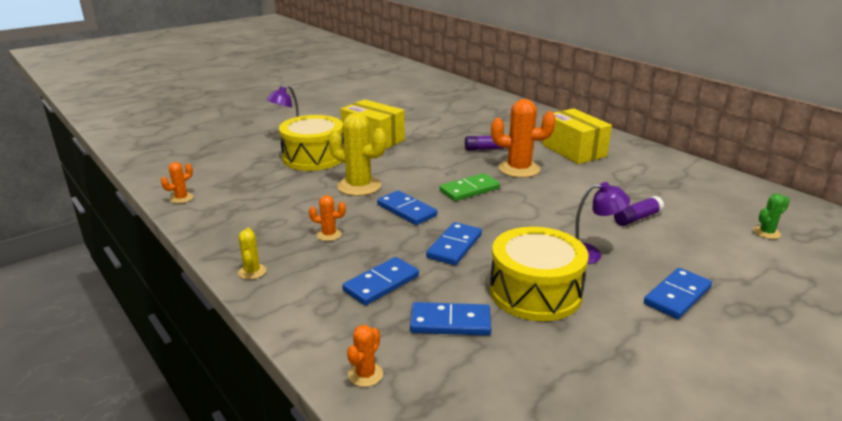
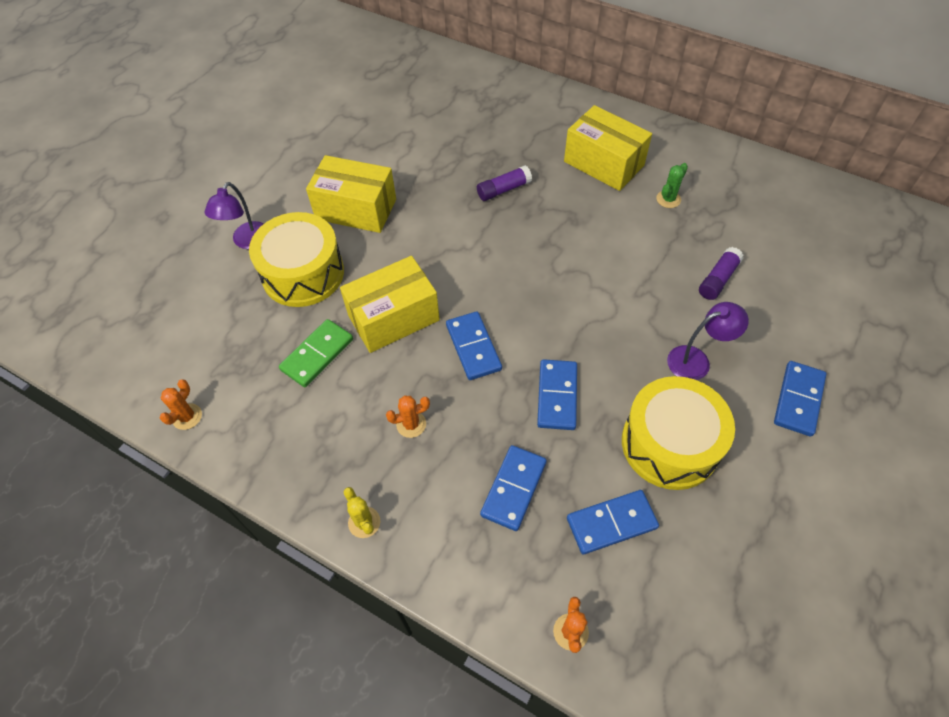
camera: 20 degrees left, 30 degrees up
(359, 186) = (393, 318): yellow cactus -> yellow box
(406, 210) = (473, 347): blue domino -> blue domino turned 45 degrees clockwise
(469, 190) = (523, 283): green domino -> green domino (317, 354)
(519, 169) = (559, 222): orange cactus -> none
(766, 233) = (845, 263): green cactus -> green cactus (668, 199)

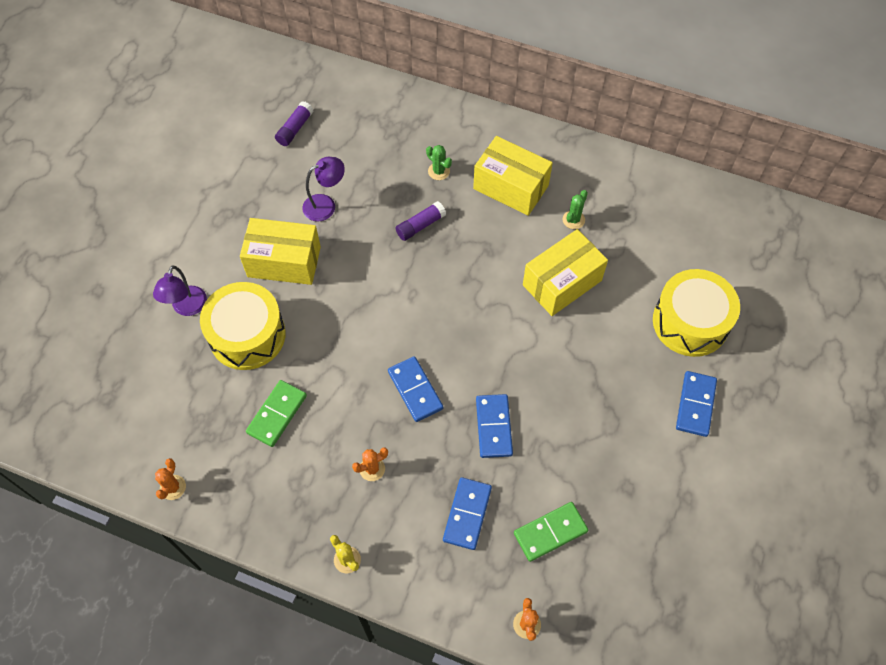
camera: 10 degrees left, 5 degrees up
(393, 318) = (339, 370): yellow box -> yellow box (562, 282)
(530, 143) = (438, 171): none -> green cactus
(611, 523) = (550, 532): blue domino -> green domino
(670, 444) = (592, 458): yellow drum -> yellow drum (690, 322)
(696, 360) = (609, 379): purple lamp -> purple lamp (325, 205)
(718, 279) = (623, 298): purple glue stick -> purple glue stick (295, 129)

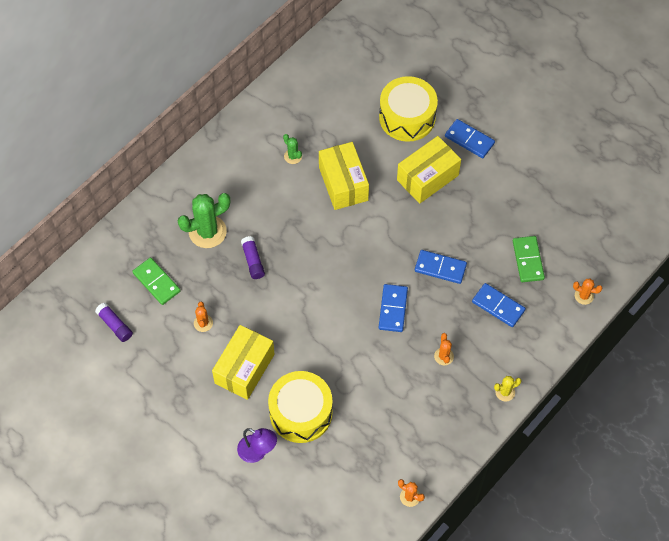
camera: 70 degrees left, 0 degrees up
(277, 414) = (377, 409): green domino -> green domino (156, 282)
(325, 205) = (203, 323): purple lamp -> orange cactus
(415, 390) = (393, 309): blue domino -> blue domino turned 75 degrees counterclockwise
(438, 171) = (207, 232): green cactus -> green cactus, size x2.02
(511, 187) = (245, 187): yellow box -> yellow box (427, 177)

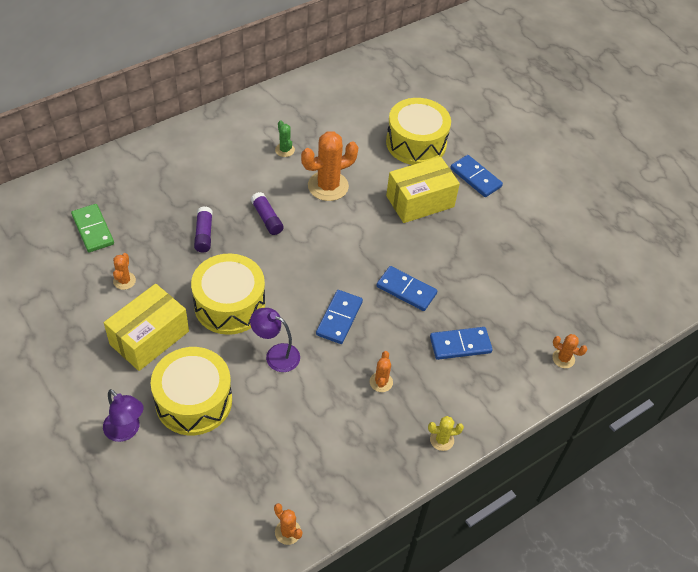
camera: 10 degrees right, 10 degrees down
(115, 325) = (29, 259): purple glue stick -> purple glue stick (267, 218)
(207, 232) = (167, 196): green cactus -> none
(299, 321) = (229, 305): none -> yellow drum
(343, 184) = (328, 186): yellow box -> orange cactus
(352, 355) = (276, 355): none -> purple lamp
(498, 306) = (460, 345): blue domino -> blue domino turned 60 degrees counterclockwise
(528, 260) = (507, 306): green domino -> none

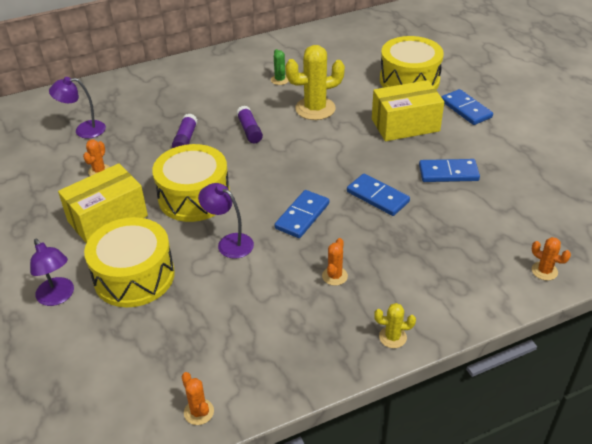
camera: 15 degrees right, 10 degrees down
(93, 230) = (84, 130): green domino -> purple lamp
(328, 186) = (315, 109): orange cactus -> yellow cactus
(460, 345) = (428, 249): blue domino -> blue domino (448, 173)

